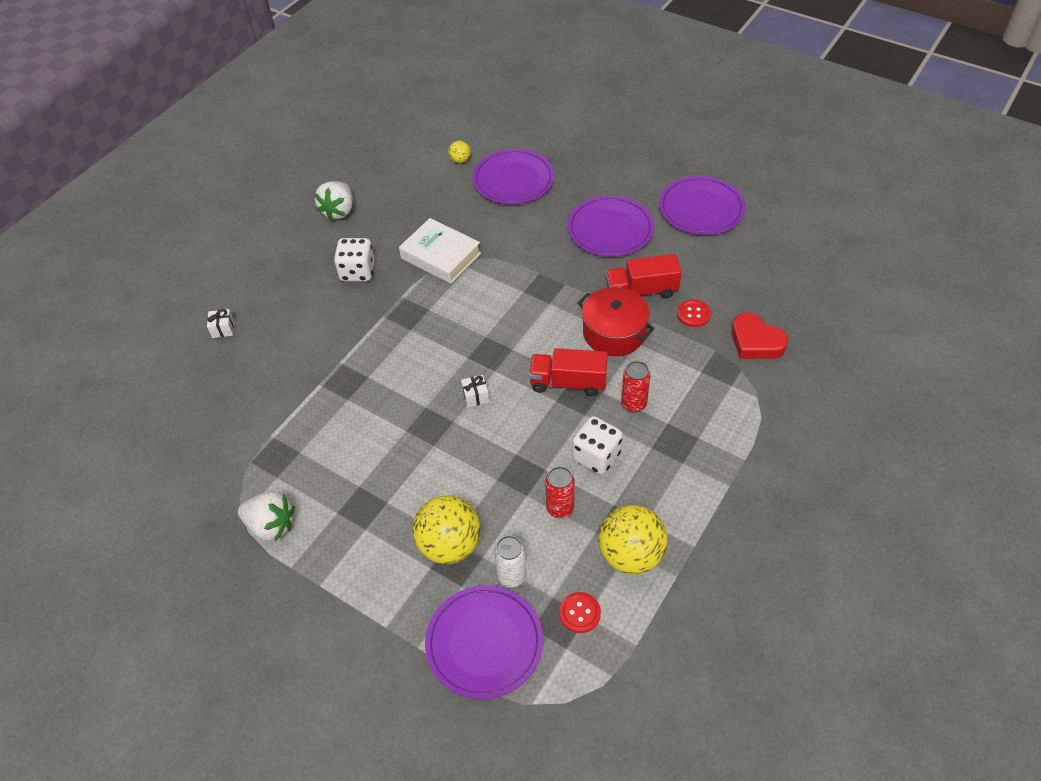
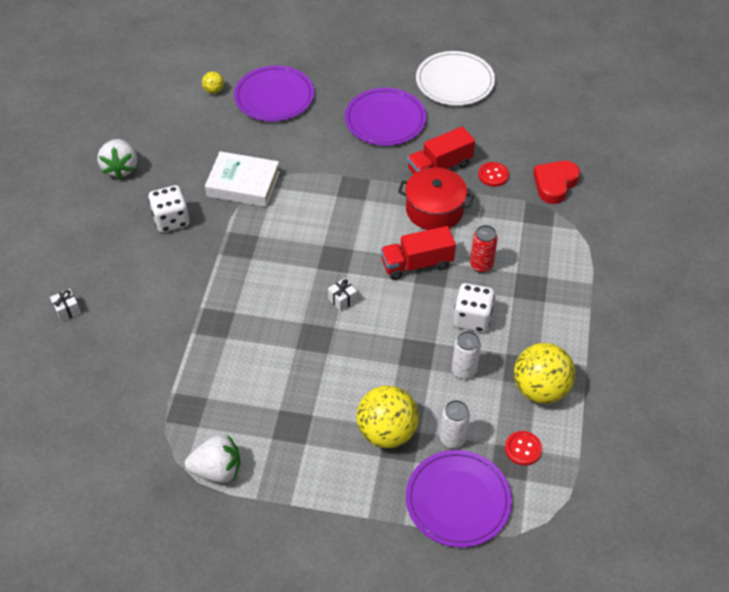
camera: 25 degrees left, 0 degrees up
(560, 508) = (464, 371): red can -> white can
(701, 209) = (455, 81): purple plate -> white plate
(755, 342) = (554, 184): red heart -> red heart turned 105 degrees clockwise

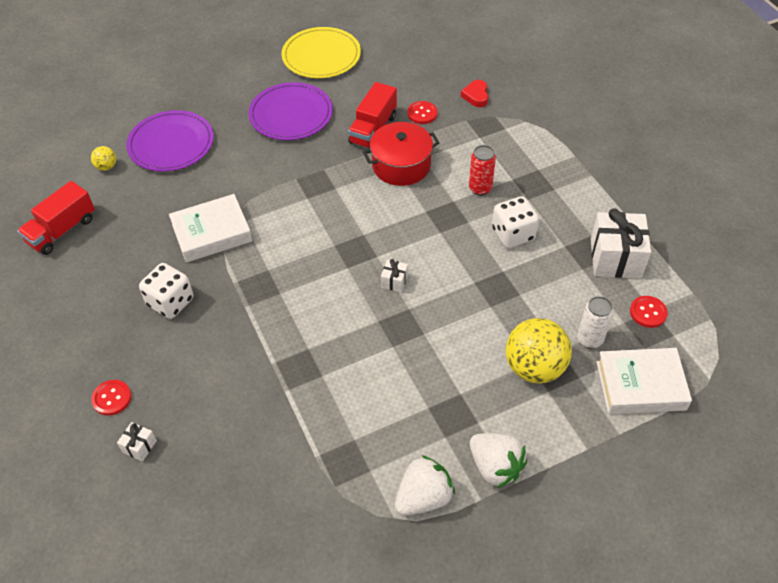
camera: 35 degrees left, 0 degrees up
(77, 266) = (112, 398): none -> red button
(120, 168) = (74, 283): white strawberry -> white strawberry (495, 467)
(417, 264) = (428, 216): red truck -> red truck (62, 230)
(455, 81) = (321, 56): white plate -> yellow plate
(458, 500) = (640, 385): purple plate -> white book
(464, 371) = (546, 279): white can -> none
(540, 389) = (615, 258): yellow ball -> white gift
(554, 184) = (476, 96): red heart -> red heart, size x0.65

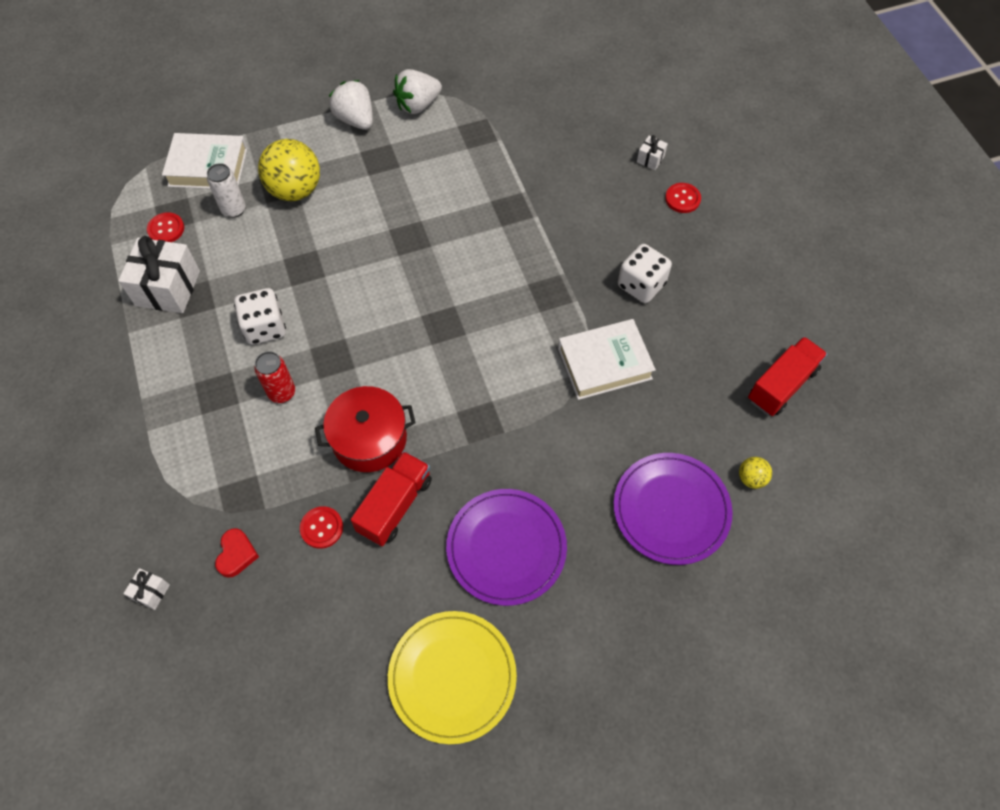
camera: 175 degrees left, 10 degrees up
(394, 281) = (407, 285): white gift -> white gift (151, 592)

